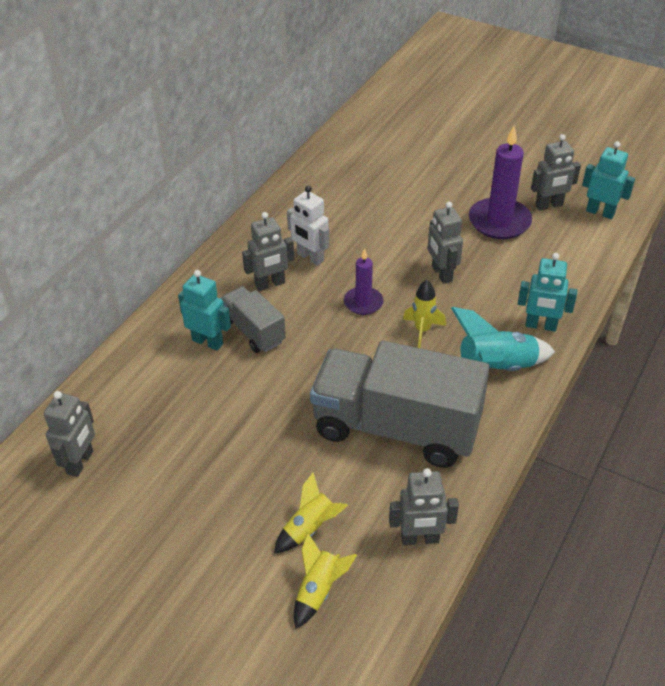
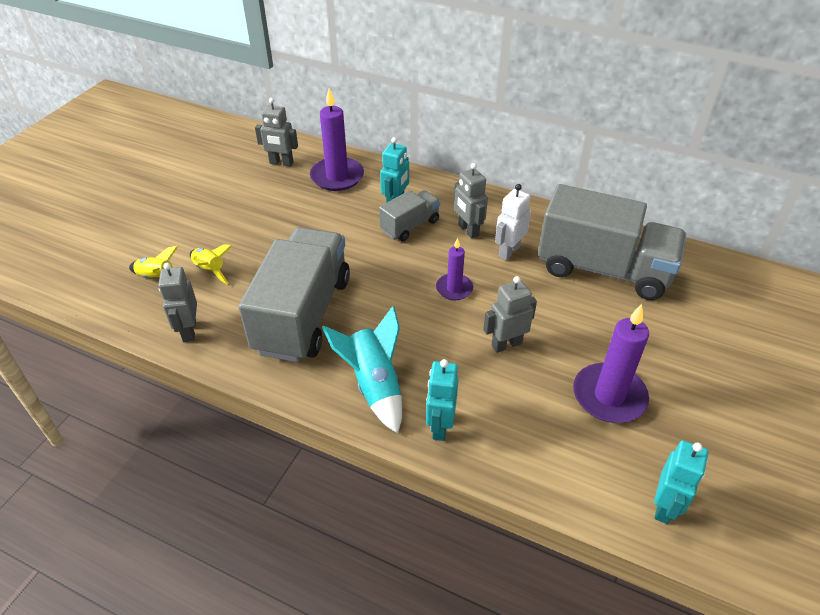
camera: 85 degrees right, 0 degrees up
(134, 398) = (337, 177): none -> purple candle
(344, 199) = (603, 269): none -> grey truck
(422, 330) = (422, 330): yellow rocket -> none
(549, 205) = (658, 448): grey robot -> none

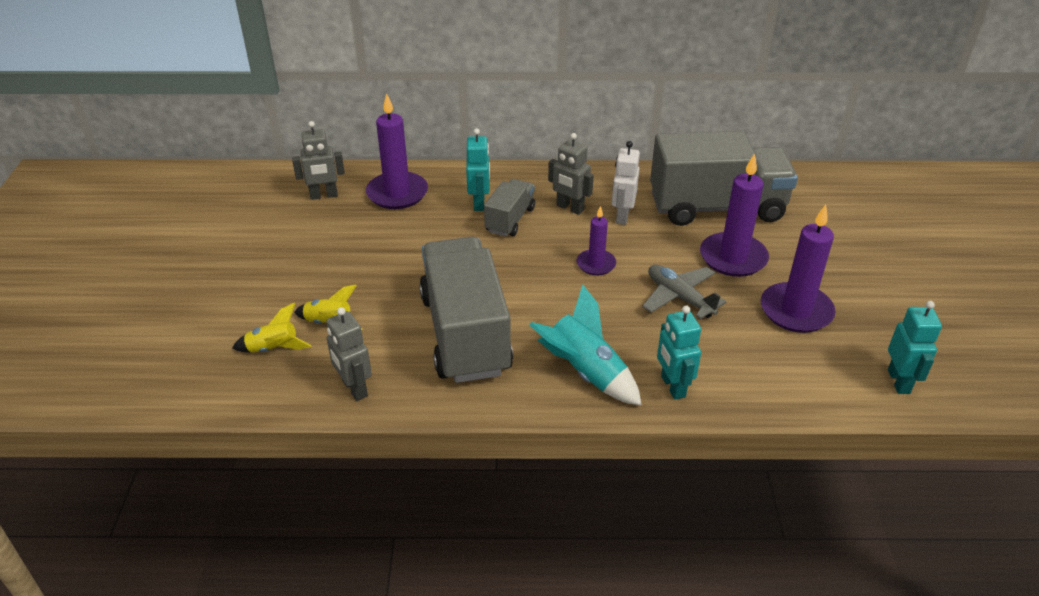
camera: 25 degrees left, 5 degrees down
(506, 344) = (679, 297): grey robot -> grey plane
(584, 323) = (733, 258): none -> purple candle

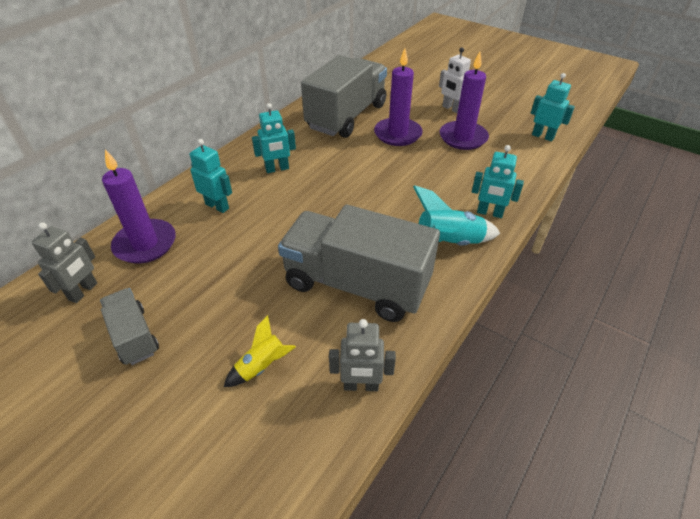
camera: 55 degrees left, 5 degrees up
(274, 349) = (257, 427): yellow rocket -> none
(510, 220) = (255, 201): grey truck -> grey truck (134, 336)
(570, 208) = (277, 169): grey robot -> turquoise robot
(596, 264) = (347, 186): purple candle -> none
(622, 216) = (312, 153): white robot -> white robot (451, 109)
(679, 297) = (413, 170): grey plane -> none

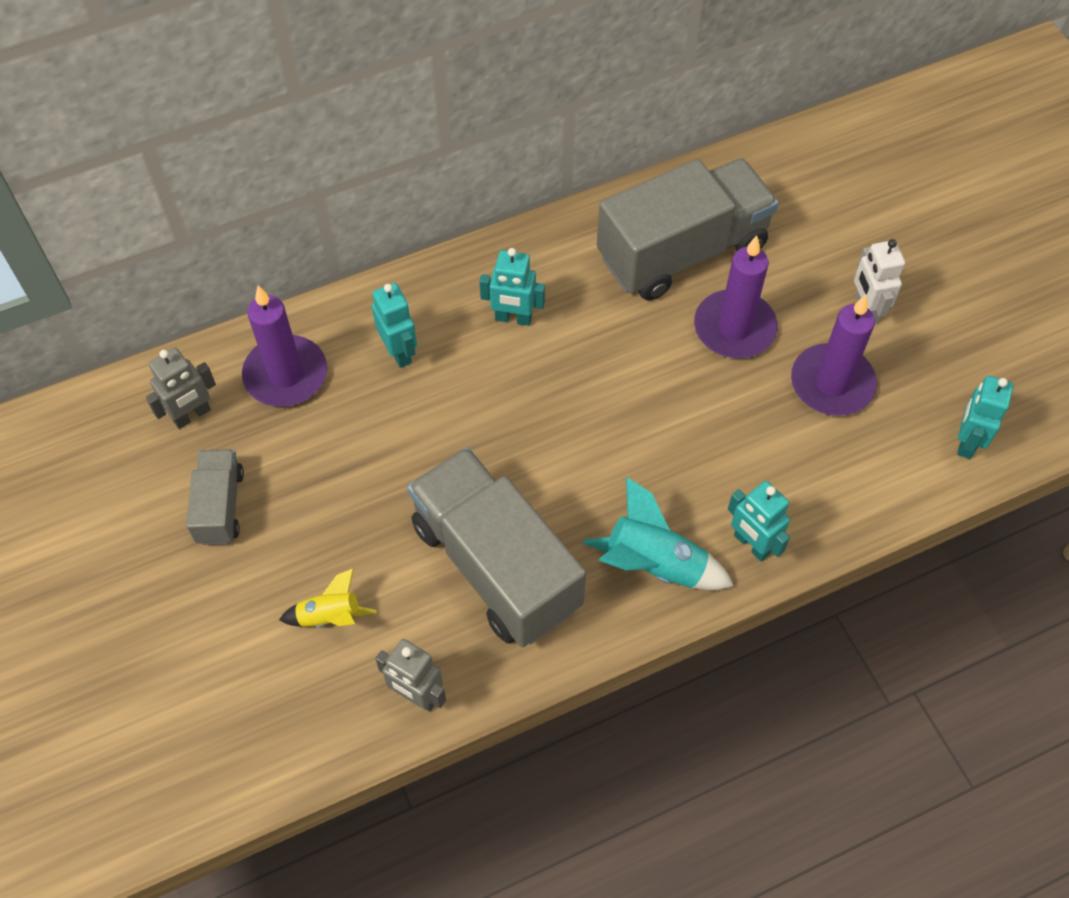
camera: 30 degrees right, 15 degrees up
(543, 136) = (966, 441): turquoise robot -> turquoise robot turned 135 degrees counterclockwise

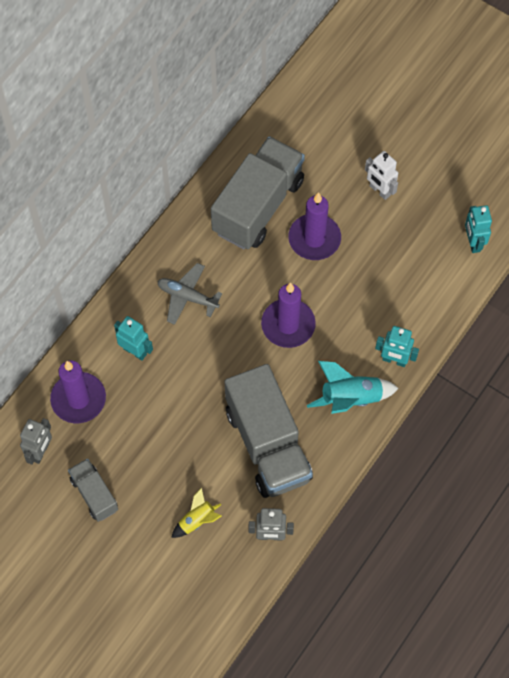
camera: 30 degrees left, 5 degrees up
(496, 565) = (268, 444): grey truck -> grey truck turned 135 degrees counterclockwise
(513, 318) = (187, 297): turquoise robot -> grey plane
(832, 383) = (385, 245): purple candle -> purple candle (288, 325)

